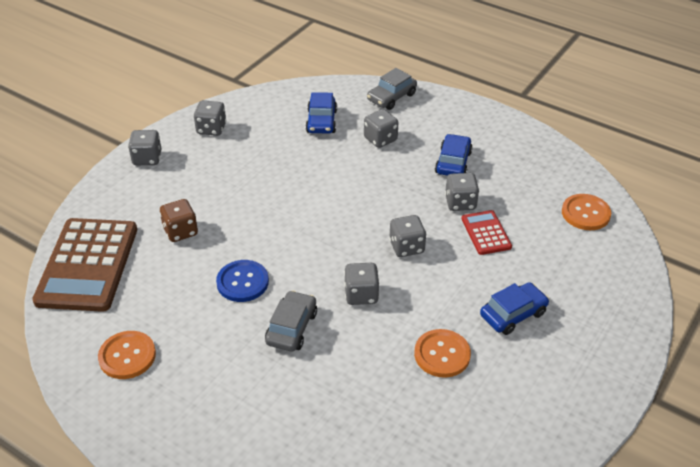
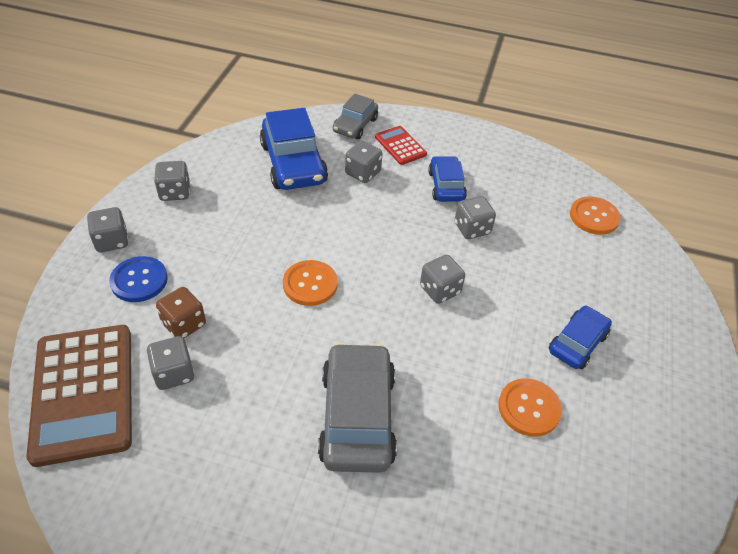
camera: 20 degrees left, 5 degrees up
(127, 356) = (176, 505): orange button -> orange button (310, 284)
(242, 282) = (280, 372): blue button -> blue button (139, 280)
(291, 328) = (357, 416): grey car -> grey car, size x1.69
(321, 121) = (293, 163): blue car -> blue car, size x1.69
(361, 295) = (416, 357): grey dice -> grey dice (174, 373)
(486, 233) = (511, 257): red calculator -> red calculator (400, 146)

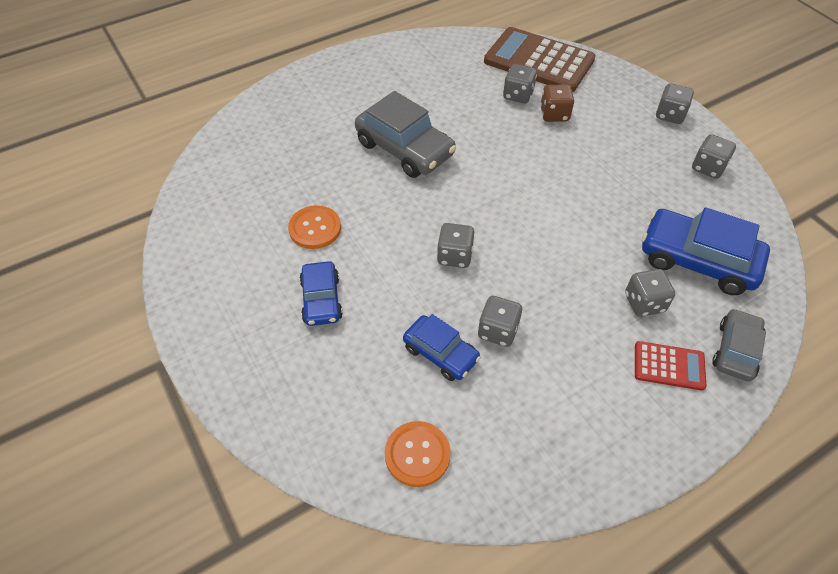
camera: 135 degrees right, 5 degrees up
(139, 280) = (615, 112): blue button -> none
(310, 284) = (533, 188): orange button -> none
(355, 125) = (735, 350): grey car -> grey car turned 45 degrees clockwise
(446, 186) = (572, 357): blue car -> blue car (440, 353)

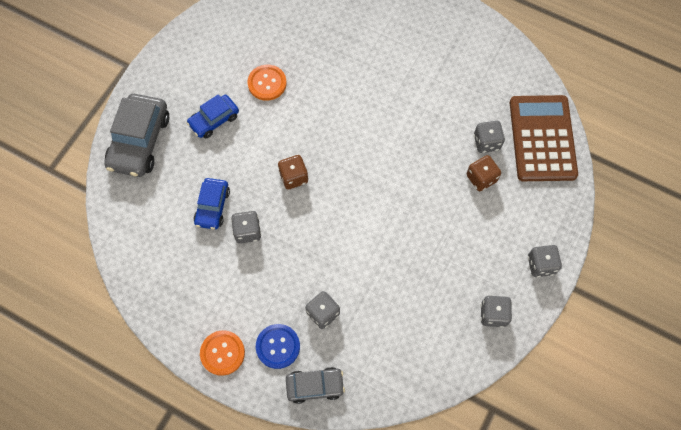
camera: 60 degrees right, 15 degrees up
(405, 149) = (374, 96): grey car -> grey car (140, 141)
(417, 454) = (139, 228): orange button -> orange button (222, 353)
(454, 256) = (294, 177): grey dice -> brown dice
(669, 366) = (278, 346): red calculator -> blue button
(697, 260) = (384, 336): blue car -> none

